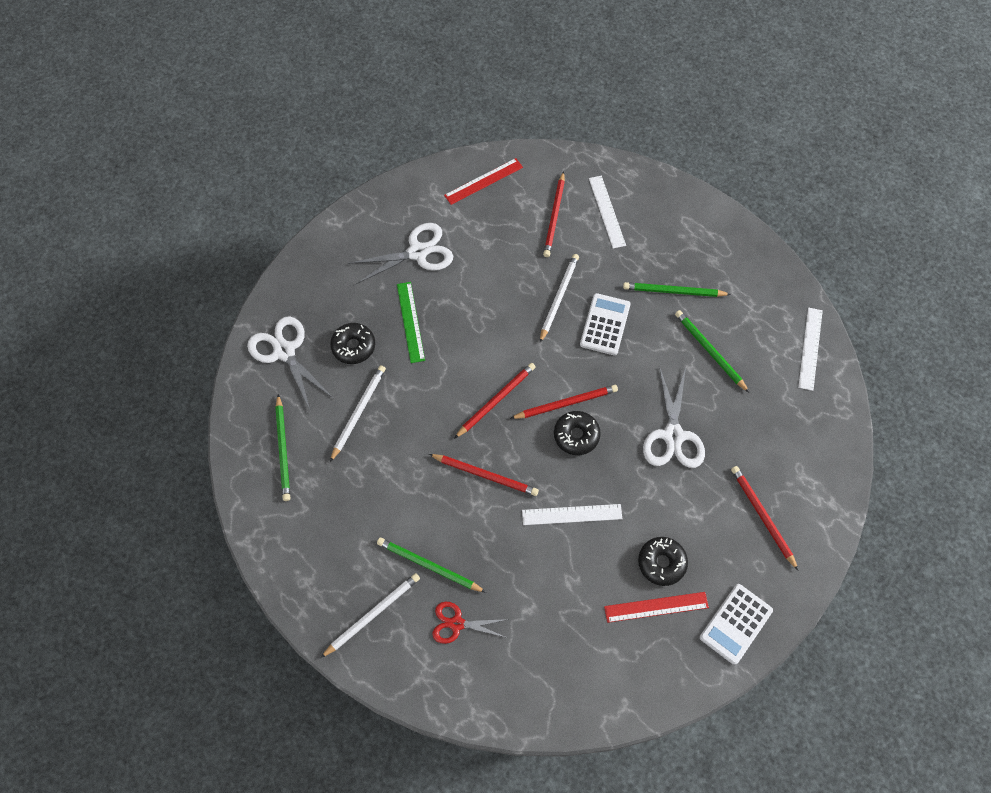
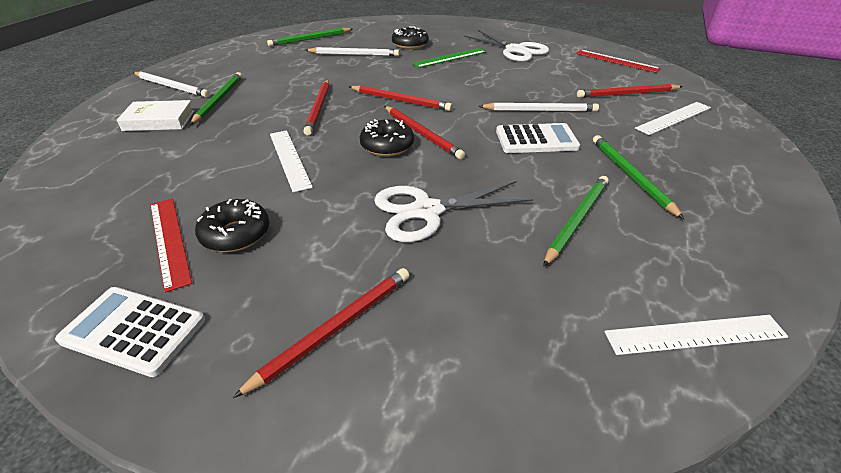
camera: 70 degrees right, 25 degrees down
(284, 351) = (389, 28): white scissors -> none
(457, 623) = (159, 120): red scissors -> white book

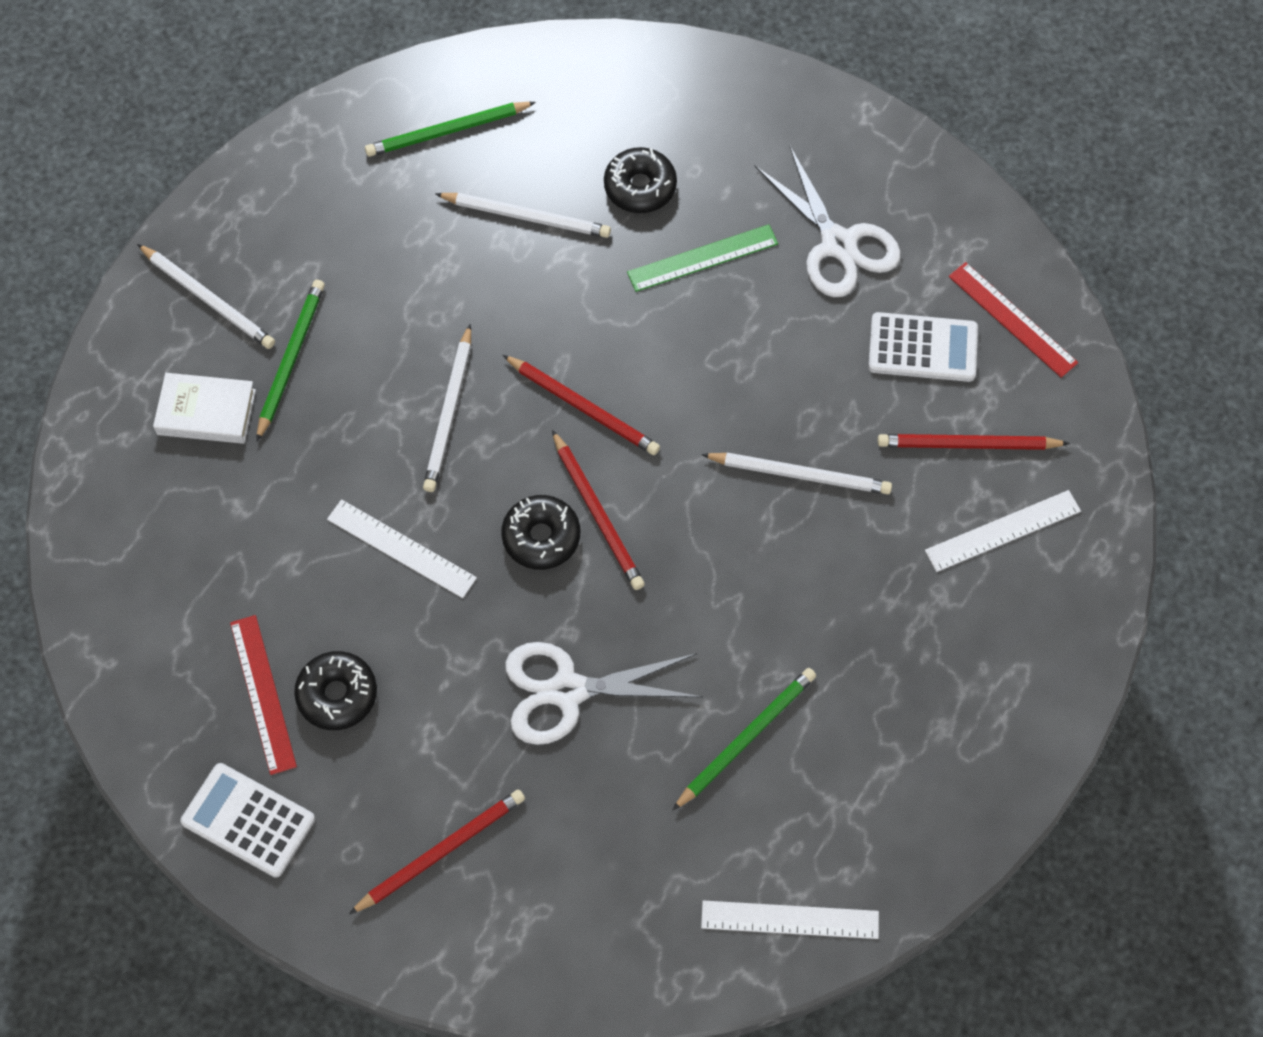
camera: 10 degrees right, 25 degrees up
(289, 159) = (401, 548): white ruler -> white ruler turned 45 degrees counterclockwise
(319, 108) = (449, 412): red pencil -> white pencil
(536, 139) = (762, 556): white calculator -> white calculator (922, 348)
(631, 176) = (857, 664): green pencil -> none

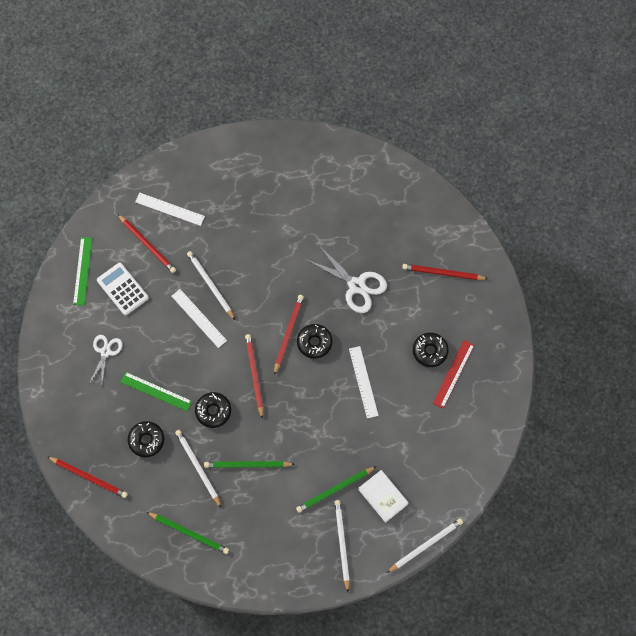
camera: 135 degrees left, 5 degrees up
(248, 820) = (493, 337): white calculator -> none
(449, 412) = (300, 416): white pencil -> white pencil (426, 545)
(588, 305) = (213, 411): none -> black donut
(664, 79) = (89, 477): none -> red pencil
(746, 738) = (317, 222): green pencil -> green pencil (247, 465)
(790, 919) = (360, 162): white ruler -> white ruler (199, 318)
(838, 244) = (105, 352): white scissors -> white scissors, size x0.63
(1012, 319) = (82, 271): red ruler -> green ruler

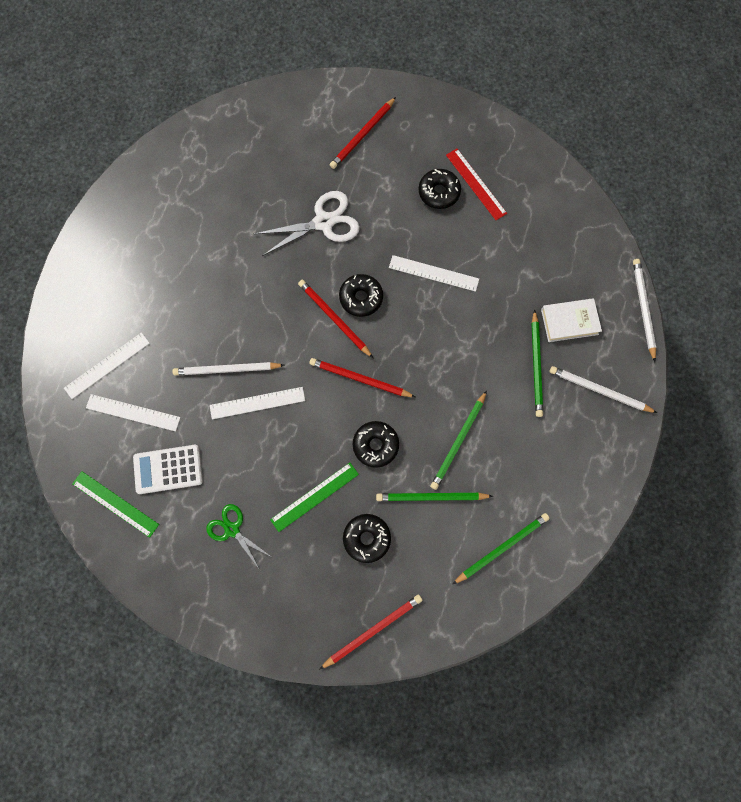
camera: 60 degrees left, 5 degrees up
(105, 352) = (232, 529): white scissors -> green scissors
(147, 244) = (133, 412): red pencil -> white ruler
(198, 467) = (431, 497): white pencil -> green pencil

